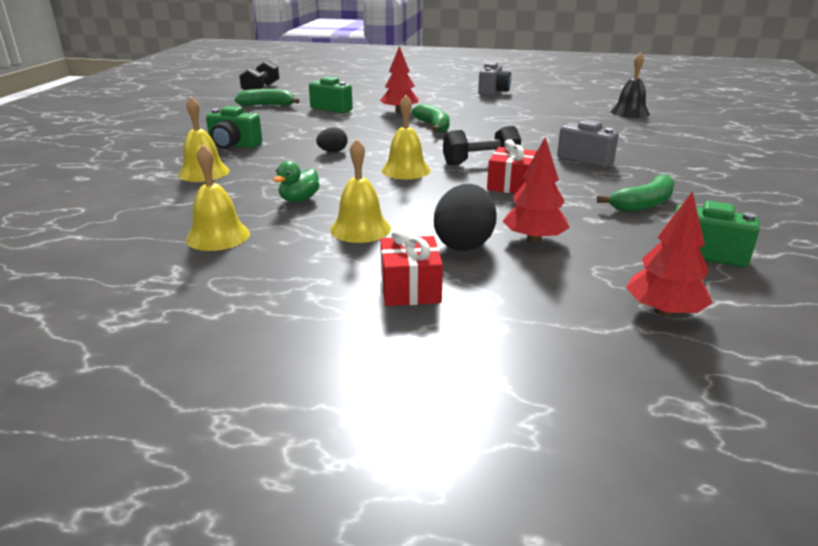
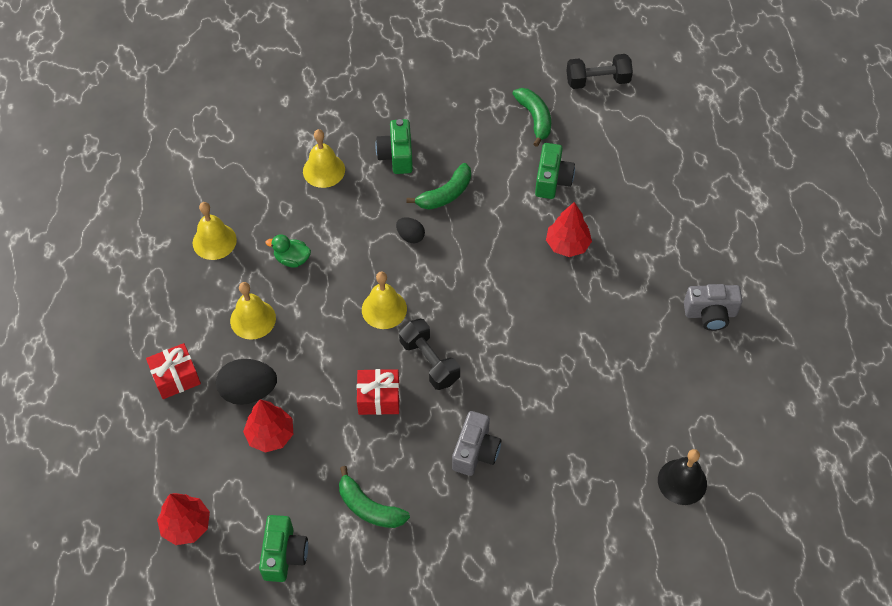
camera: 70 degrees right, 30 degrees up
(433, 126) = (527, 292): green banana -> green banana (445, 194)

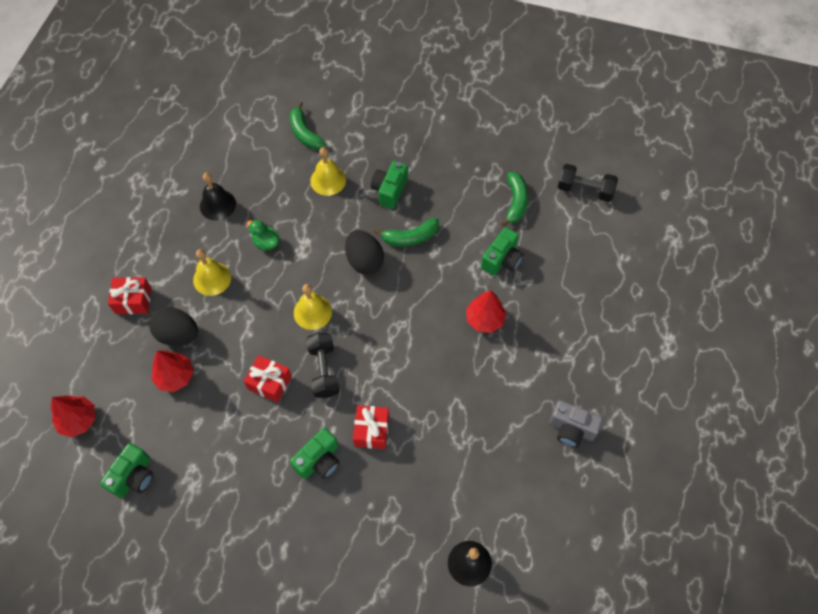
camera: 25 degrees right, 5 degrees up
(214, 241) = (217, 205): yellow bell -> black bell
(369, 507) = (215, 468): green banana -> green banana (305, 133)
(410, 236) = (364, 261): black egg -> black egg, size x1.79
(475, 451) = (319, 460): grey camera -> green camera
(513, 399) = (371, 431): none -> red gift

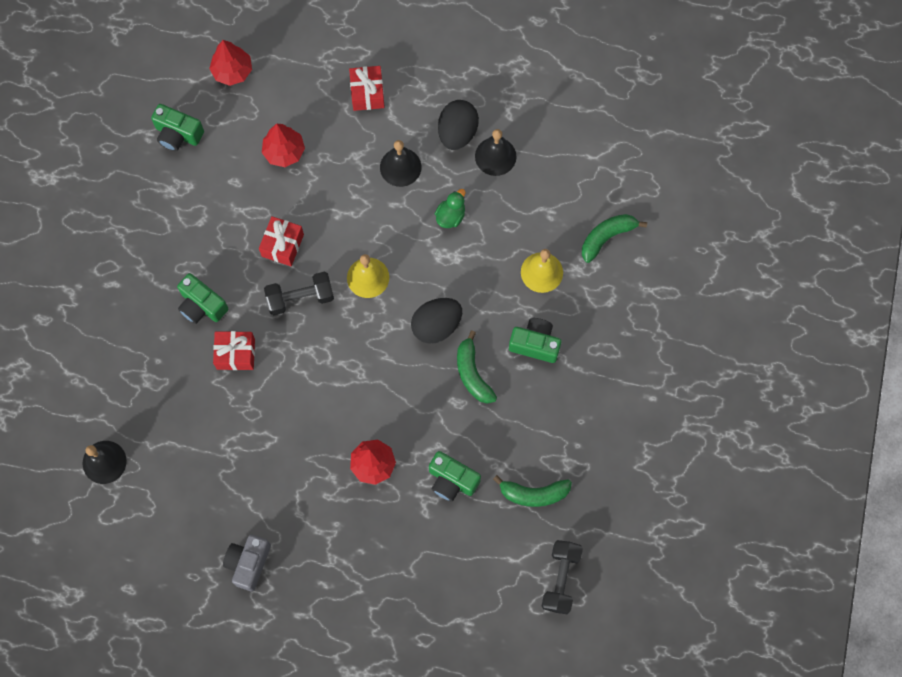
camera: 85 degrees right, 10 degrees up
(178, 335) = (331, 145): black egg -> black egg (457, 132)
(212, 278) = (400, 167): yellow bell -> black bell

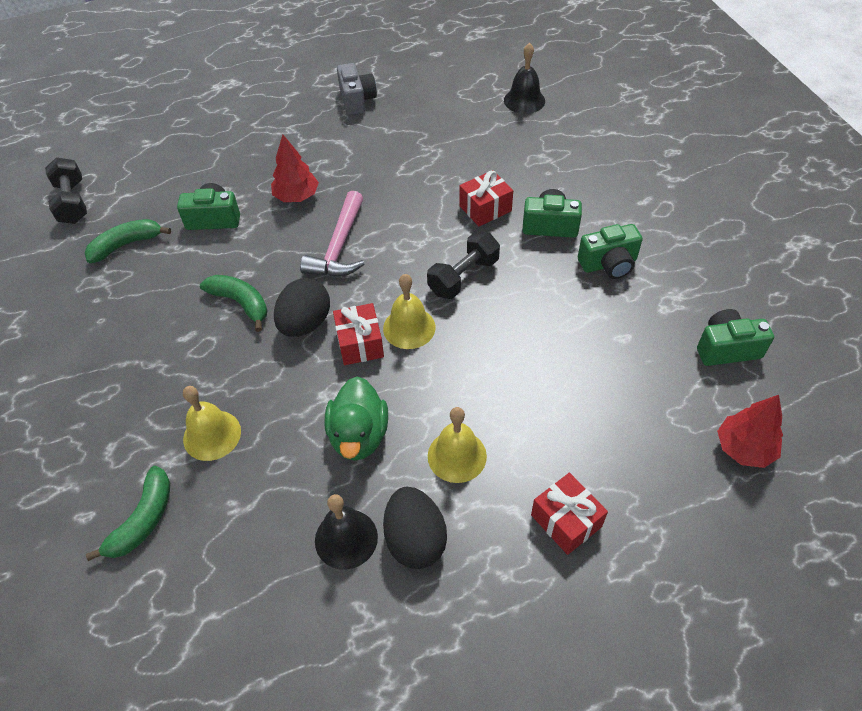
camera: 150 degrees right, 20 degrees down
(282, 245) = (520, 309): red gift -> red gift (360, 343)
(284, 151) = (601, 396): red tree -> none
(371, 384) = (339, 247): none -> pink hammer
(400, 167) = (457, 456): black bell -> yellow bell
(450, 216) = (359, 435): green duck -> green duck, size x1.63
(535, 344) = (184, 361): green camera -> green camera (609, 264)

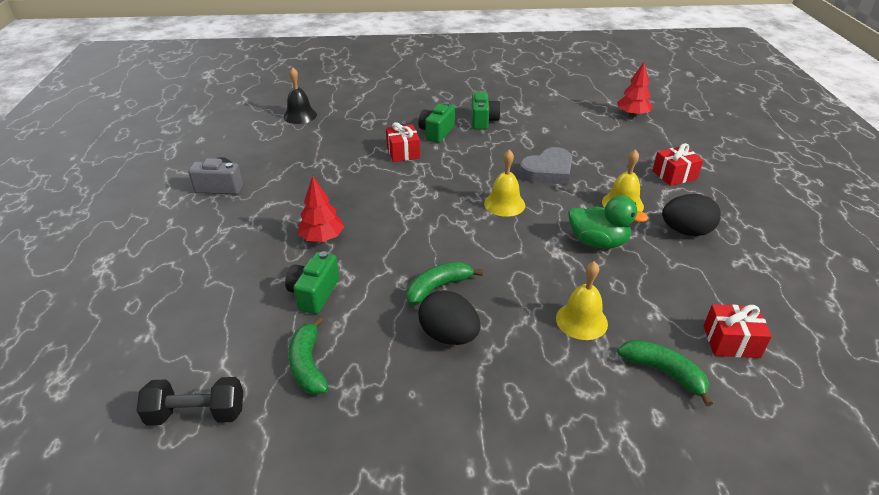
camera: 75 degrees left, 15 degrees down
(305, 323) = (479, 253): black egg -> black egg (449, 336)
(339, 247) = (401, 224): pink hammer -> none
(346, 538) = (684, 261): black bell -> none
(360, 343) = (511, 228): red gift -> red gift (731, 341)
(463, 277) = (466, 173): black dumbbell -> none
(504, 359) = (548, 171): none -> grey heart
(726, 348) = (564, 103): green camera -> none

